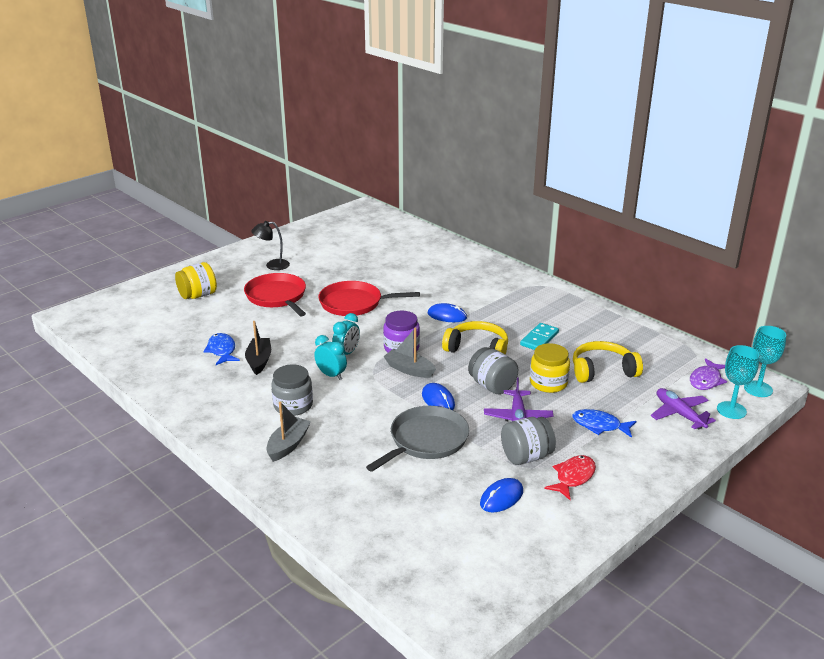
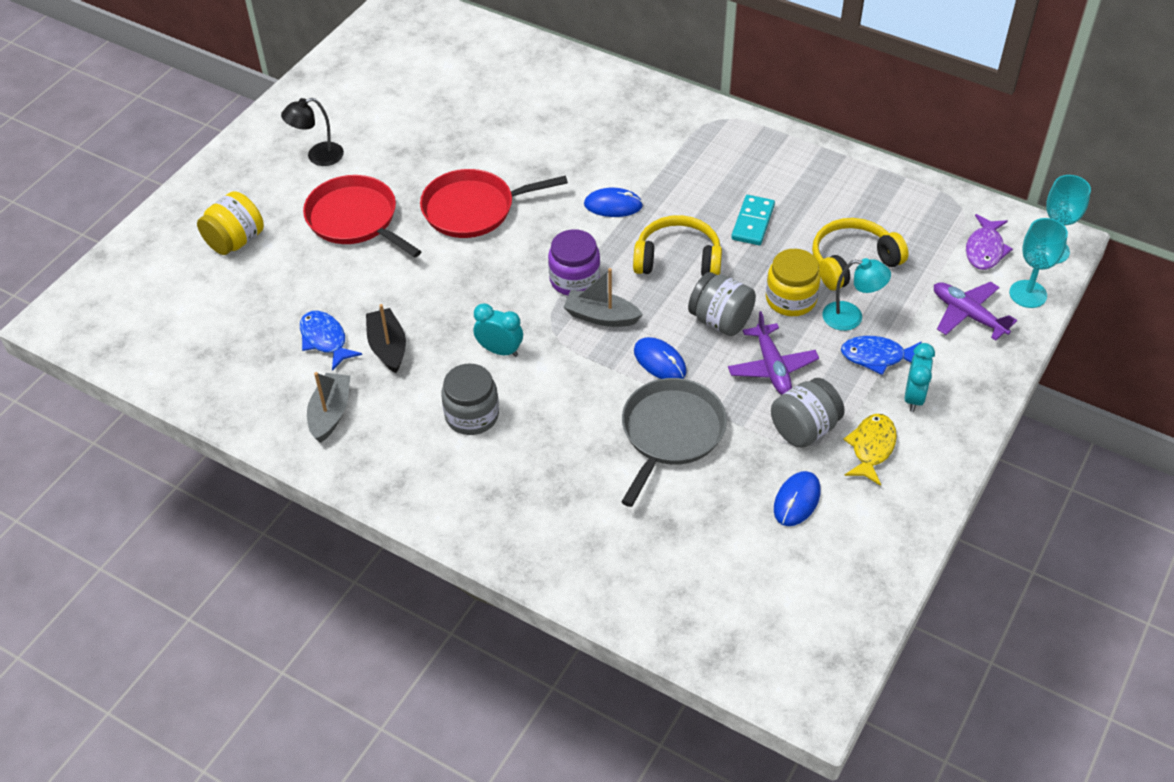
camera: 15 degrees left, 20 degrees up
(288, 445) = (496, 483): grey boat -> grey boat (330, 413)
(346, 353) = (503, 306): turquoise clock -> turquoise clock (914, 397)
(573, 477) = (871, 448): red fish -> yellow fish
(589, 400) = (851, 317): none -> turquoise lamp

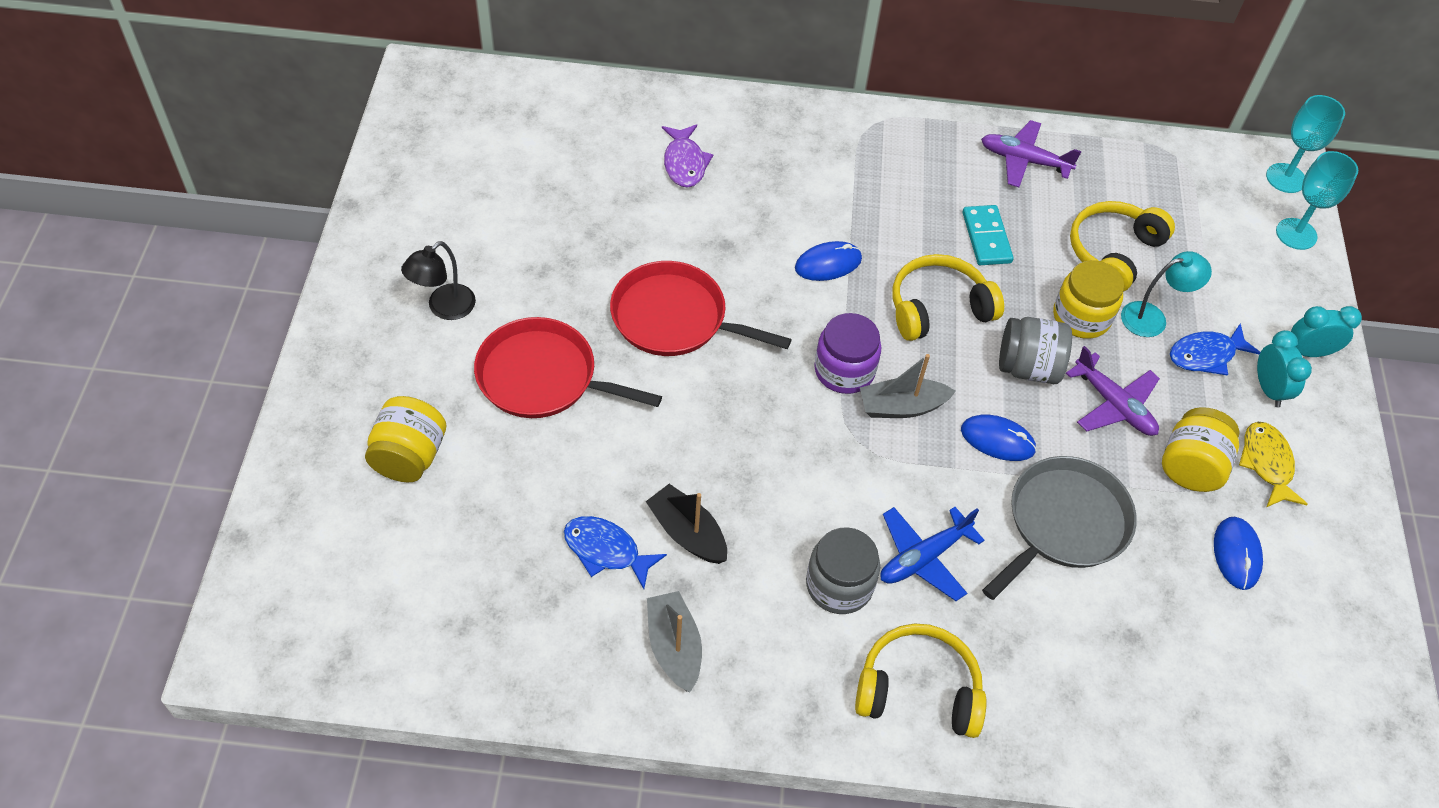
camera: 30 degrees left, 5 degrees up
(473, 209) = (675, 318): red pan -> red pan turned 60 degrees clockwise
(482, 500) = (918, 690): none -> yellow headphones
(500, 350) = (818, 490): turquoise clock -> turquoise clock (1308, 352)
(546, 419) = (923, 558): none -> blue plane
(670, 433) = (1063, 524): grey pan -> grey pan turned 45 degrees clockwise
(804, 429) = (1190, 466): grey jar -> yellow jar
(967, 315) = (1258, 276): purple plane -> purple plane (1024, 160)
(985, 249) = (1226, 196): purple fish -> purple fish (684, 163)

